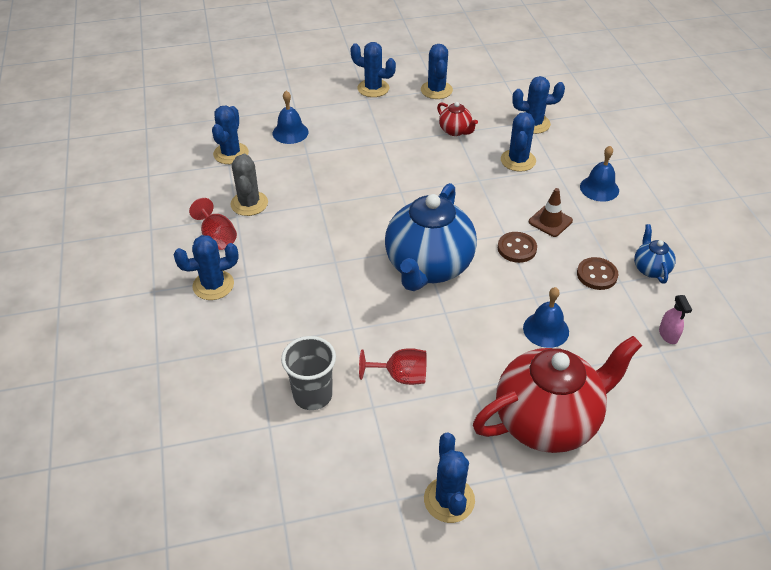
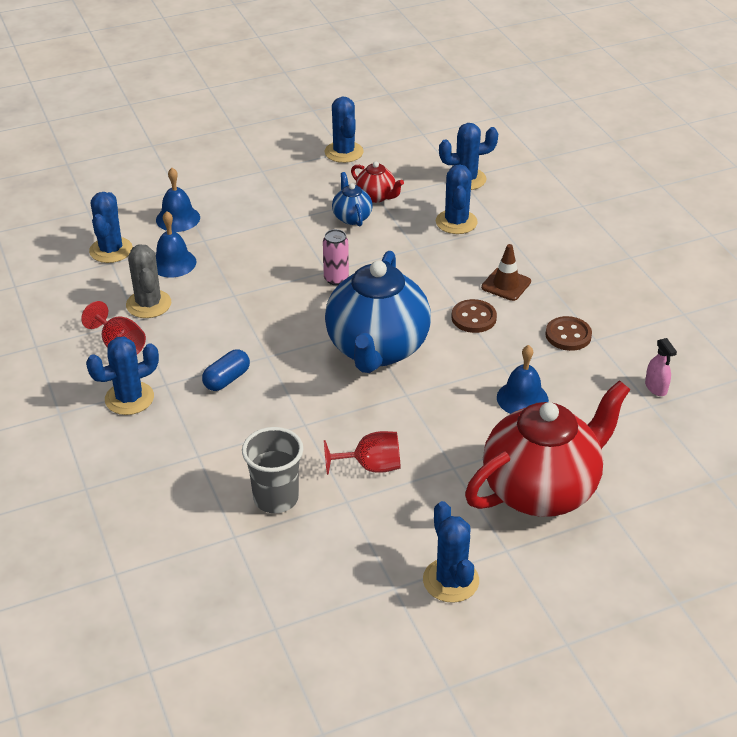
camera: 10 degrees left, 5 degrees down
(296, 278) = (227, 379): none -> blue capsule
(373, 88) = (267, 157): blue cactus -> none
(407, 199) = (336, 279): none -> pink can
(599, 188) = (554, 243): blue bell -> blue bell (173, 263)
(650, 269) = (626, 322): blue teapot -> blue teapot (352, 217)

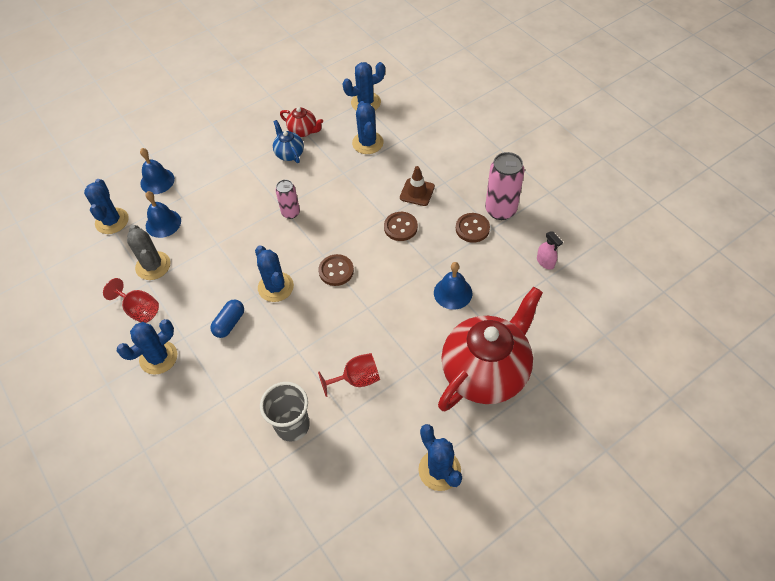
camera: 10 degrees left, 15 degrees up
(344, 152) = (269, 95): blue cactus -> blue cactus (275, 287)
(377, 349) = (336, 271): blue teapot -> brown button
(612, 322) = (500, 210): none -> pink can

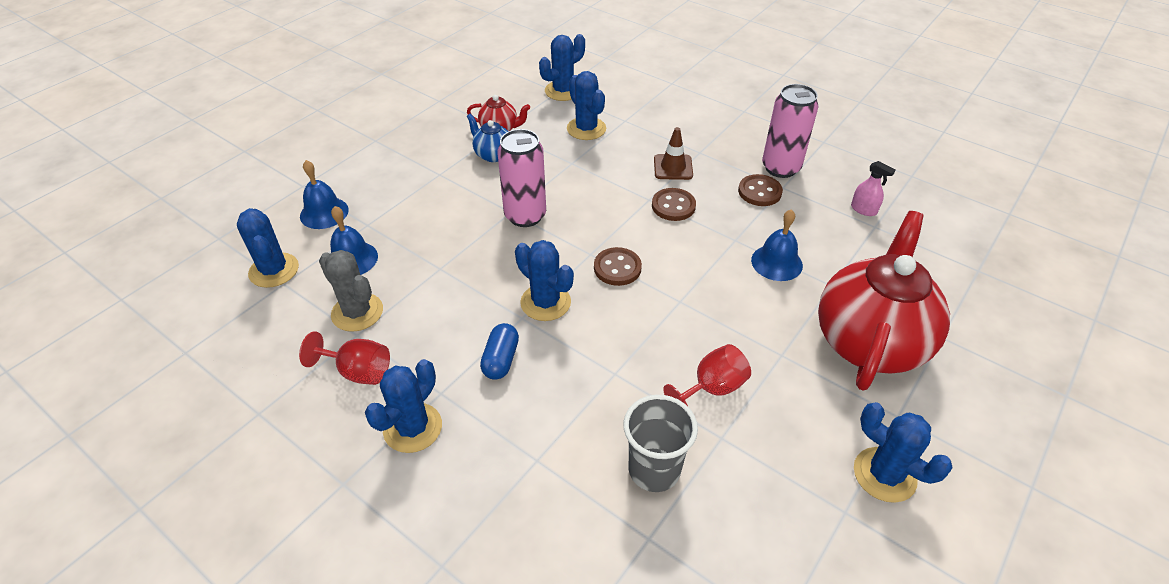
camera: 20 degrees left, 10 degrees down
(291, 213) = (525, 216): pink can -> pink can, size x1.66

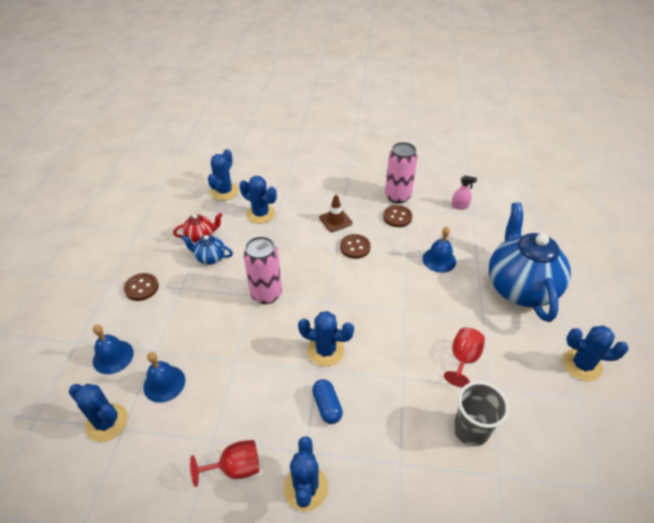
camera: 30 degrees left, 0 degrees up
(357, 312) = (200, 423): grey cactus -> none
(617, 268) = (352, 305): brown button -> brown button (141, 288)
(869, 341) = (519, 287): red teapot -> blue teapot

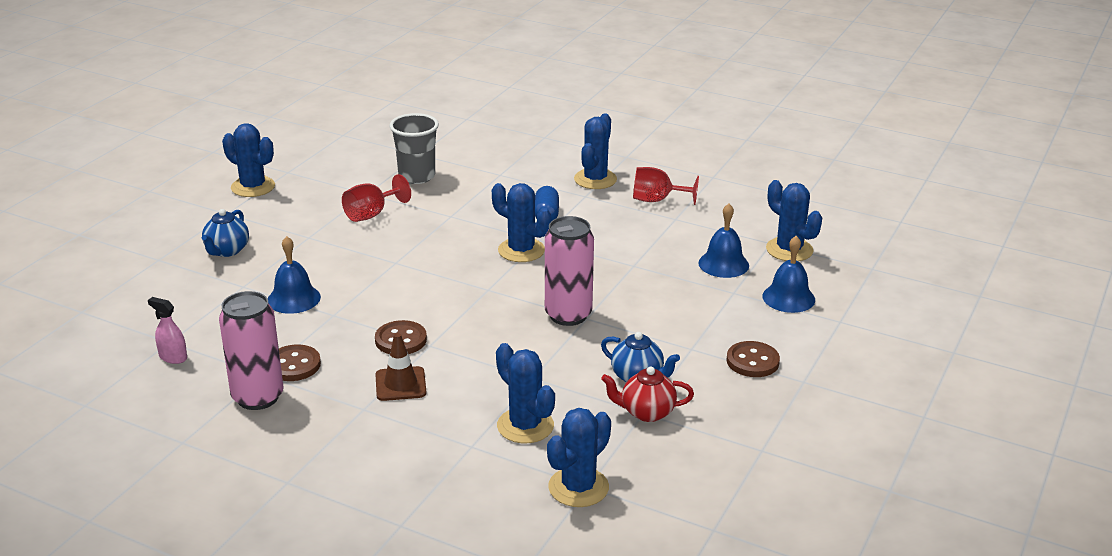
camera: 160 degrees left, 15 degrees down
(519, 287) = (227, 251): blue teapot -> blue teapot, size x0.44

